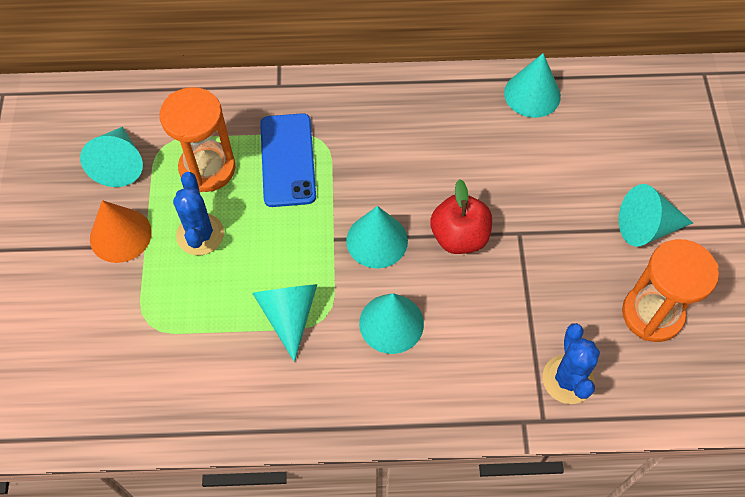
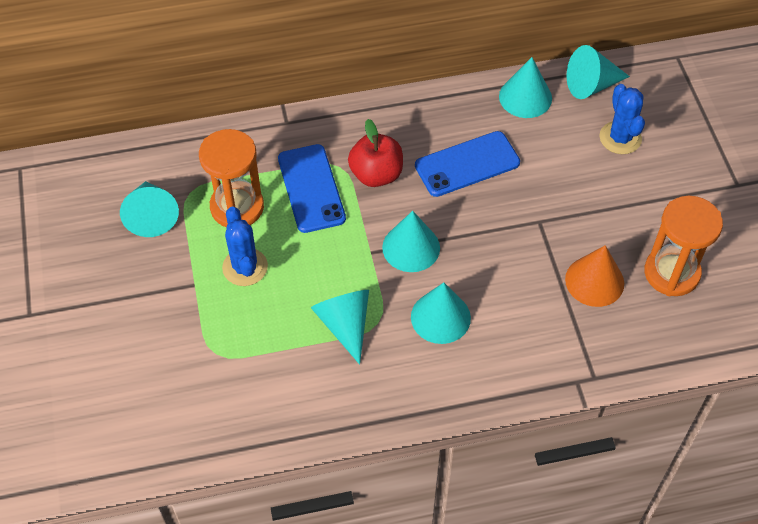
camera: 10 degrees left, 5 degrees down
(120, 235) = (169, 279): orange cone -> orange cone (594, 281)
(455, 158) = (467, 164): none -> blue phone
(459, 237) = (486, 233): red apple -> red apple (376, 174)
(568, 379) = (608, 340): blue cactus -> blue cactus (620, 138)
(646, 227) = (652, 199): turquoise cone -> turquoise cone (591, 85)

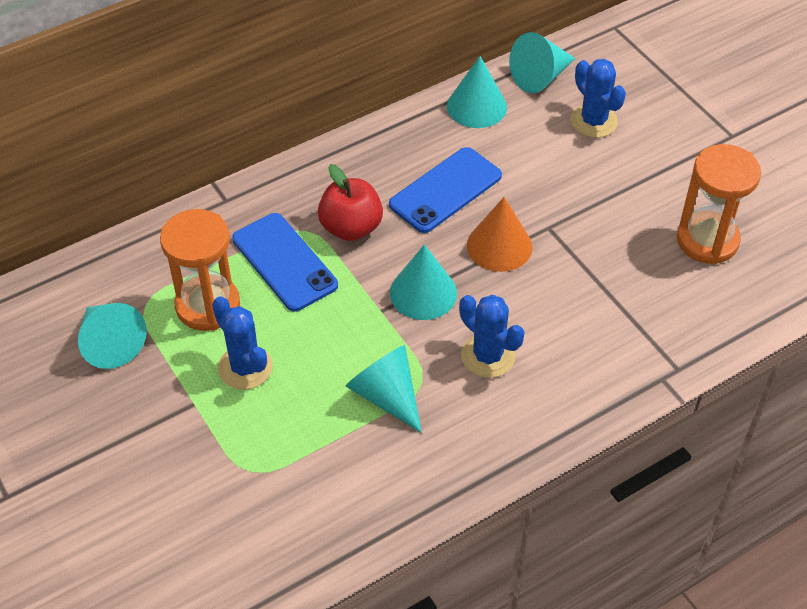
camera: 20 degrees left, 5 degrees down
(440, 317) = (488, 356): turquoise cone -> blue cactus
(594, 281) = (633, 271): orange cone -> orange cone (499, 246)

